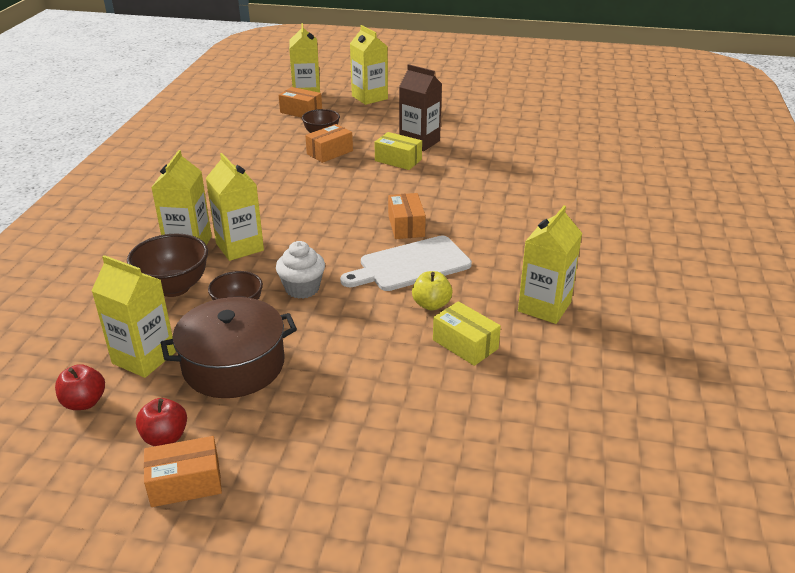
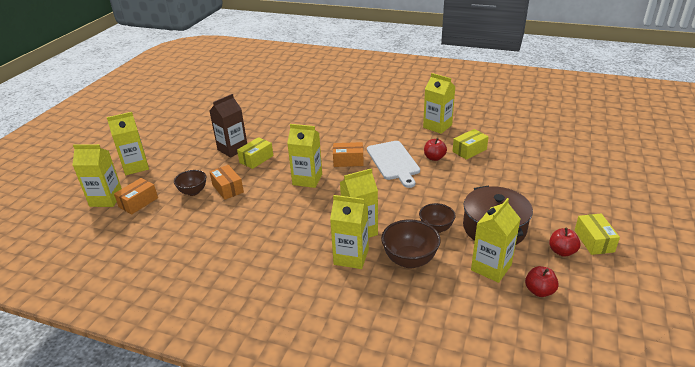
camera: 80 degrees left, 0 degrees up
(185, 483) = (594, 241): orange box -> yellow box
(302, 288) = (415, 202): white cupcake -> none
(354, 200) = (307, 179): none -> yellow carton
(431, 304) = (434, 158): yellow apple -> red apple

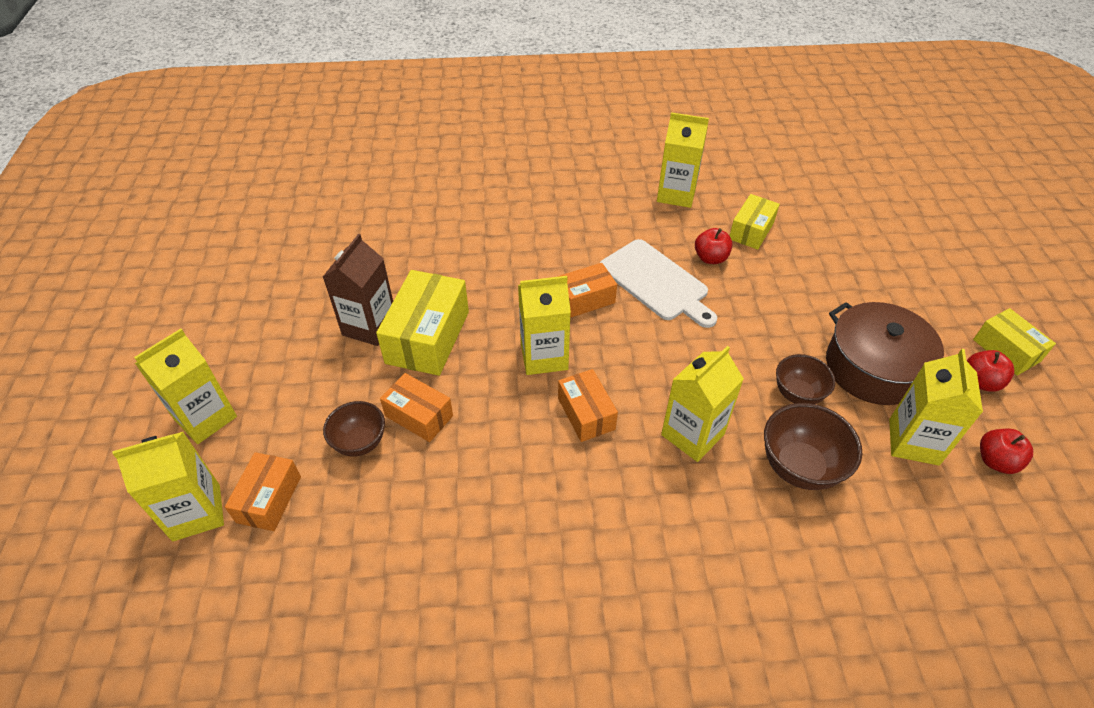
camera: 25 degrees left, 15 degrees up
(256, 159) = (428, 337): yellow box -> yellow box, size x1.65
(310, 208) = (586, 414): none -> orange box
(351, 257) = (713, 491): yellow carton -> none

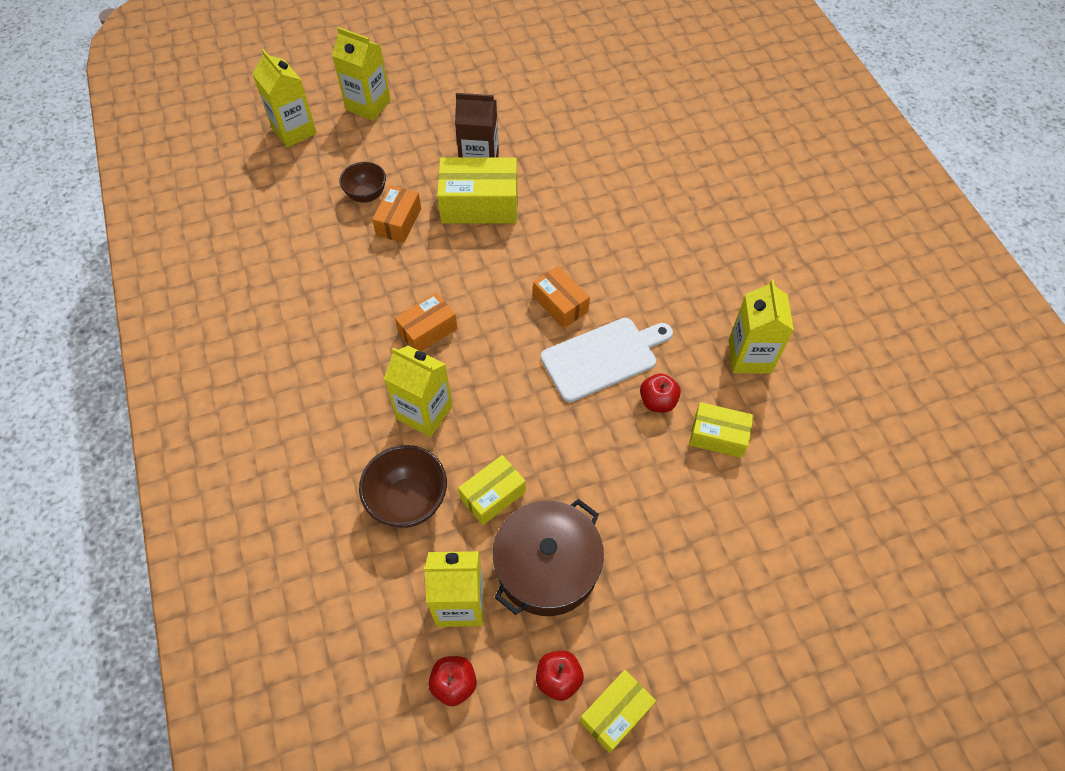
camera: 75 degrees right, 10 degrees up
(269, 499) = (310, 162): orange box -> none
(544, 356) = (482, 288): yellow carton -> none
(656, 282) = (603, 358): white cutting board -> white cutting board turned 150 degrees counterclockwise
(797, 394) = (493, 495): brown bowl -> yellow box

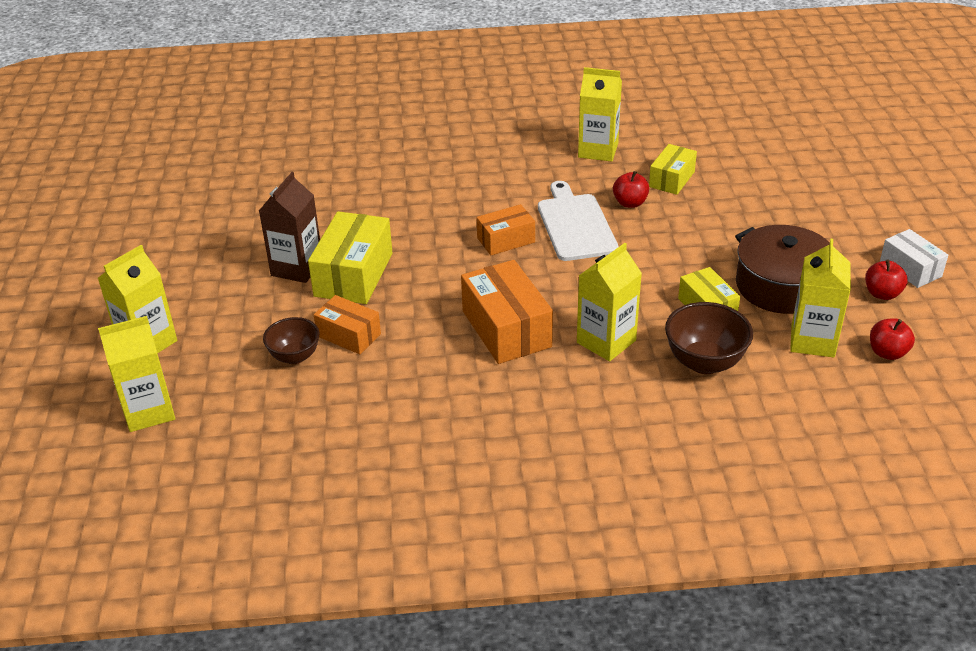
camera: 75 degrees left, 20 degrees down
(427, 330) = (506, 329): orange box -> orange box, size x1.65
(616, 714) = (910, 269): yellow box -> white box

